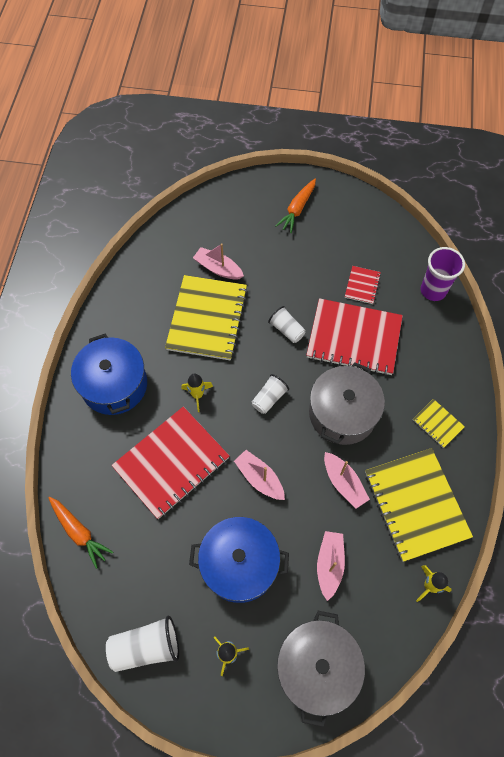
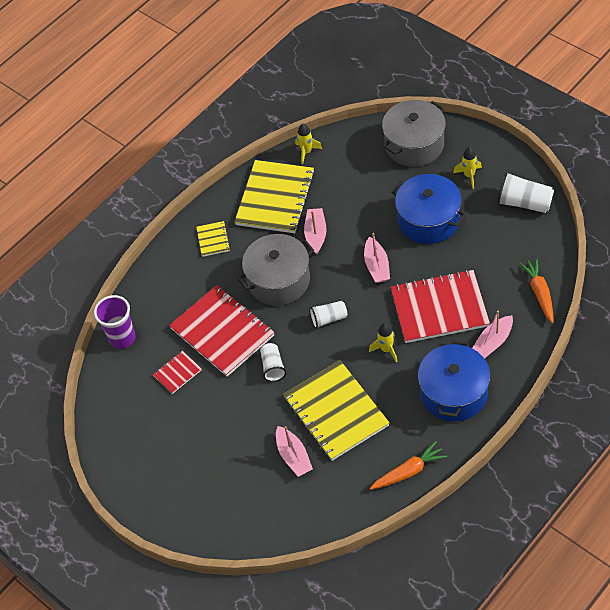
camera: 140 degrees left, 10 degrees down
(207, 319) = (336, 412): yellow notebook -> yellow notebook turned 75 degrees counterclockwise
(297, 209) = (173, 480): orange carrot -> orange carrot (408, 471)
(329, 564) = (365, 192): pink boat -> pink boat (493, 342)

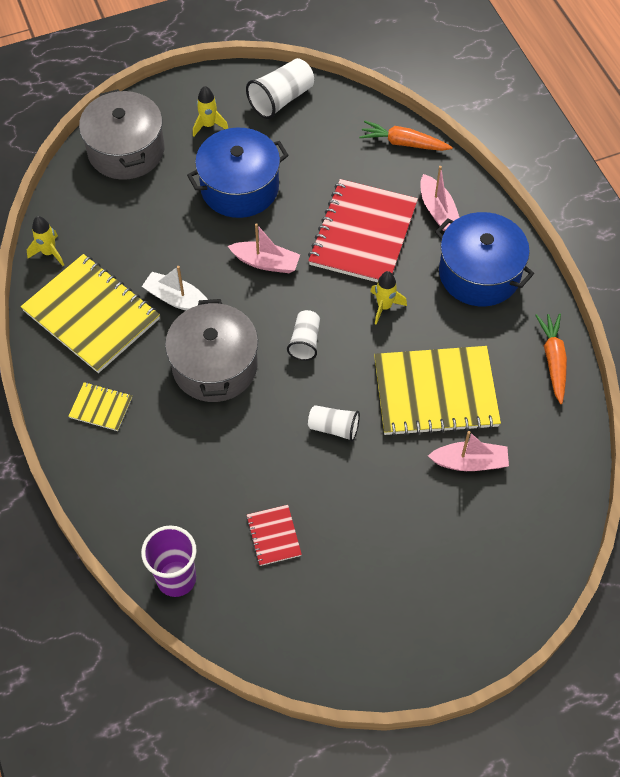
camera: 70 degrees left, 5 degrees up
(222, 332) = (247, 459): red notebook -> none
(316, 234) = (177, 299): pink boat -> white boat

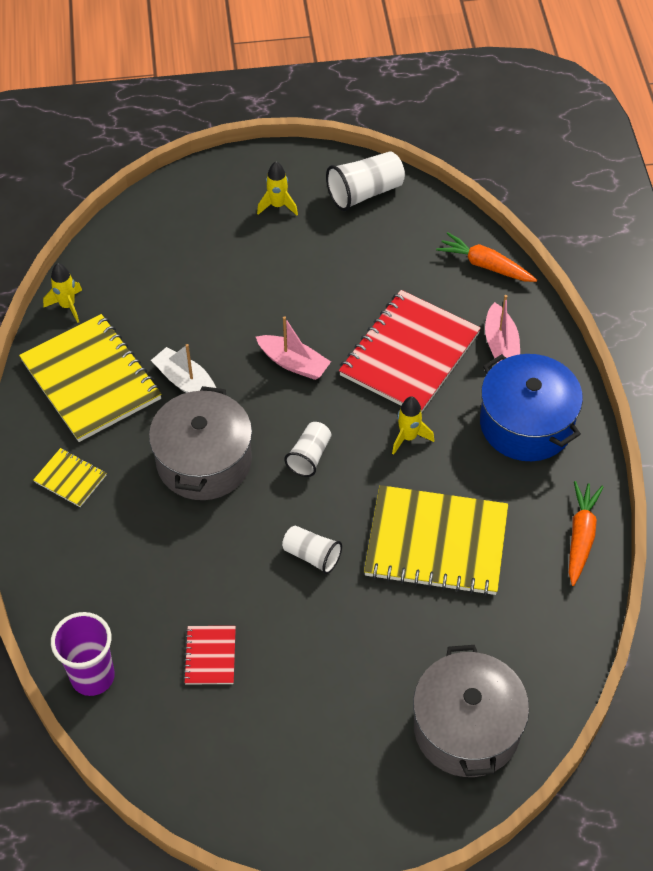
camera: 15 degrees right, 5 degrees down
(126, 150) = (181, 215): grey pot -> grey pot (466, 728)
(239, 187) = (290, 278): blue pot -> none
(469, 462) = (451, 626): pink boat -> none

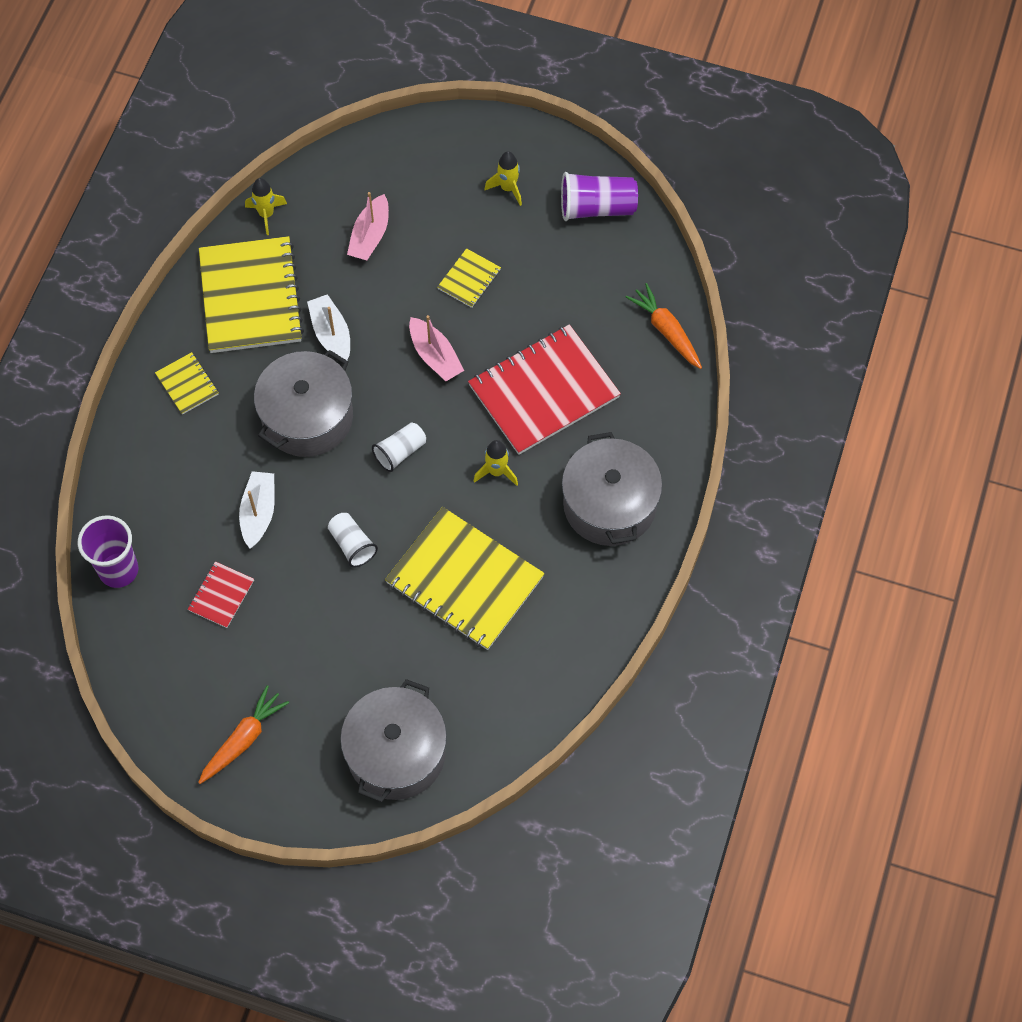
camera: 25 degrees right, 10 degrees up
(205, 565) = (258, 513): none -> white boat
(287, 289) = (469, 279): none -> yellow notebook
(365, 193) = (597, 208): white cup -> purple cup
(501, 345) = (632, 418): pink boat -> pink boat (370, 236)
(526, 423) = (609, 504): blue pot -> grey pot
(581, 536) = (594, 631): orange carrot -> orange carrot (243, 739)

